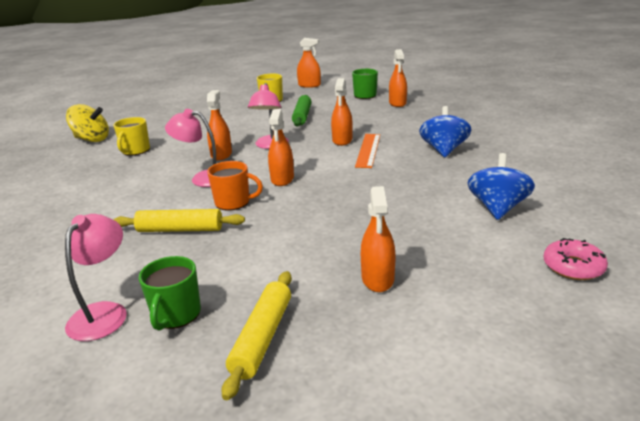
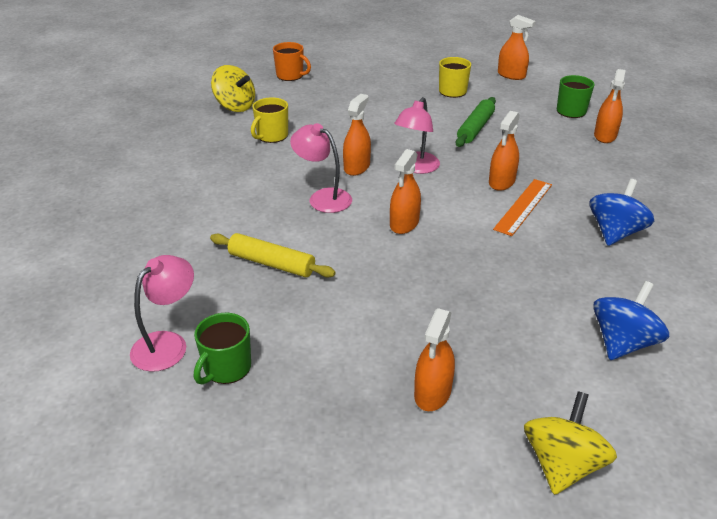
camera: 20 degrees right, 10 degrees up
(233, 202) = (338, 242): orange mug -> orange mug (290, 76)
(262, 337) = (289, 422): yellow rolling pin -> none
(514, 295) = (562, 464): none -> yellow spinning top
(573, 267) = (654, 453): pink donut -> none

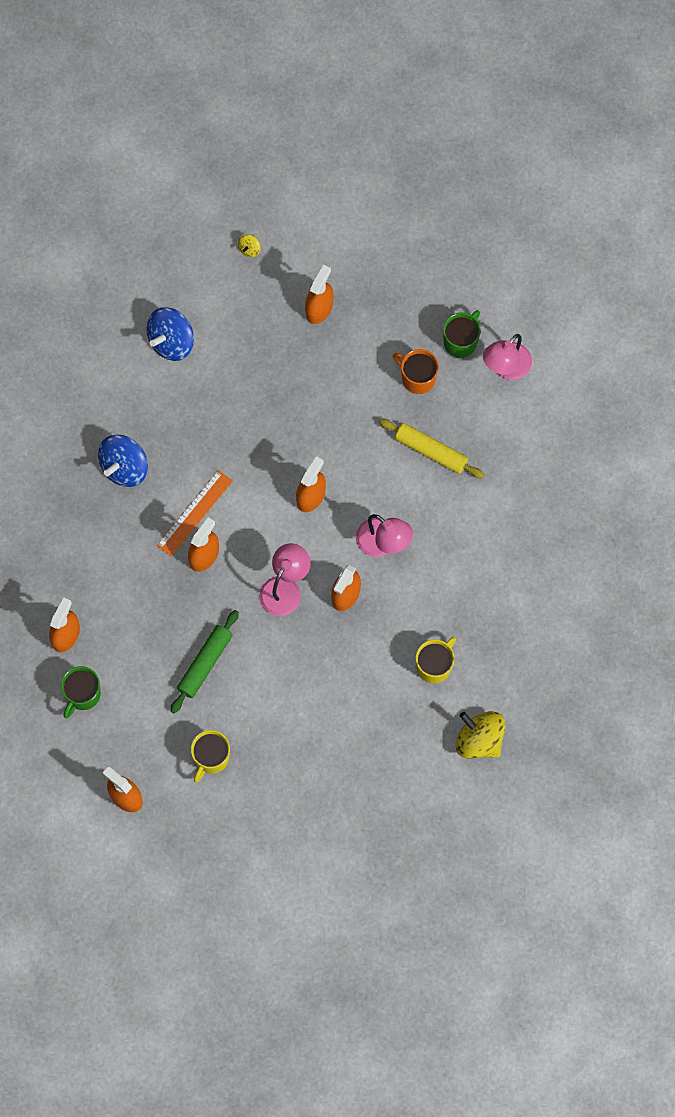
camera: 175 degrees left, 35 degrees up
(290, 76) = (412, 820): orange mug -> orange mug (417, 378)
(562, 464) = (249, 249): yellow spinning top -> yellow spinning top, size x0.45

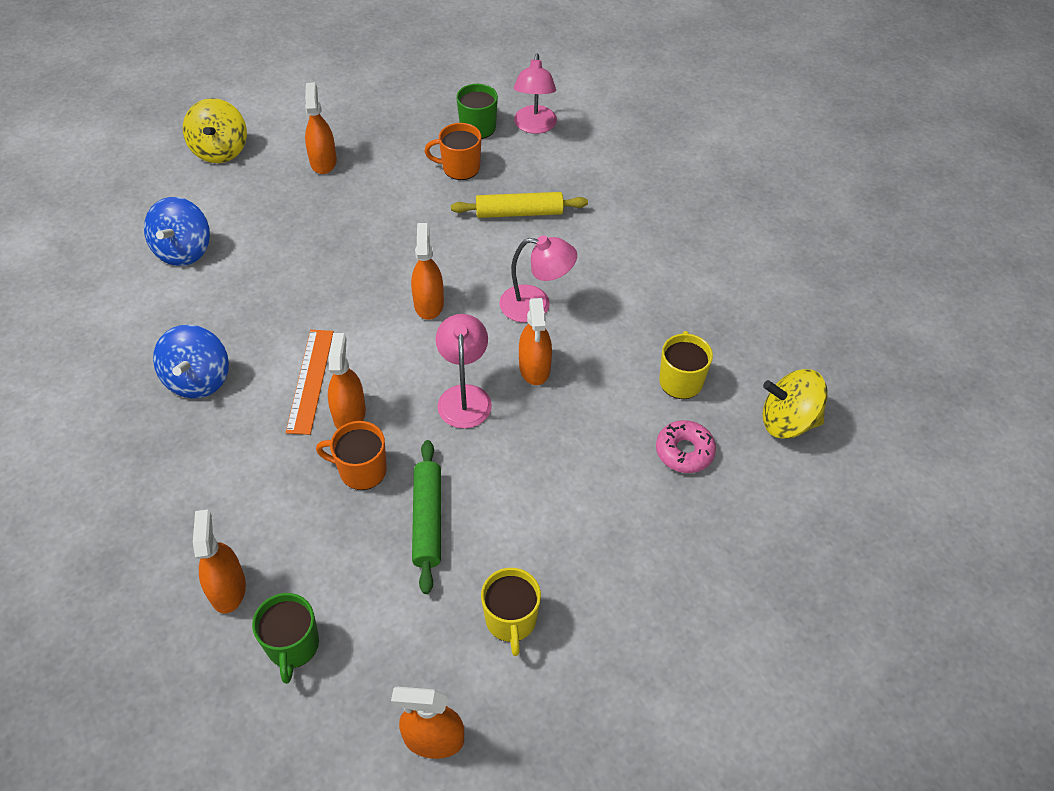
camera: 35 degrees left, 20 degrees down
(187, 603) = (361, 470): none -> orange mug
(249, 249) = (220, 150): yellow spinning top -> yellow spinning top, size x2.22
(395, 718) = (684, 451): none -> pink donut

